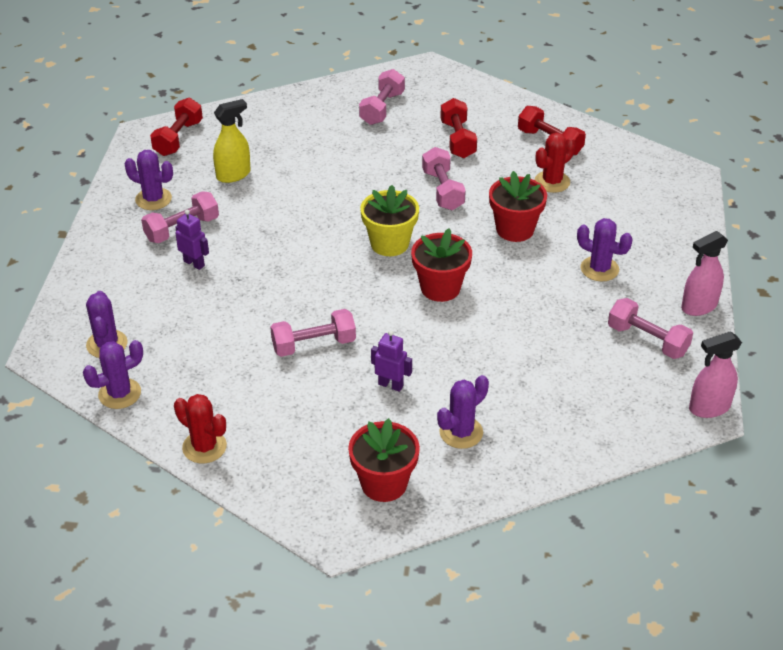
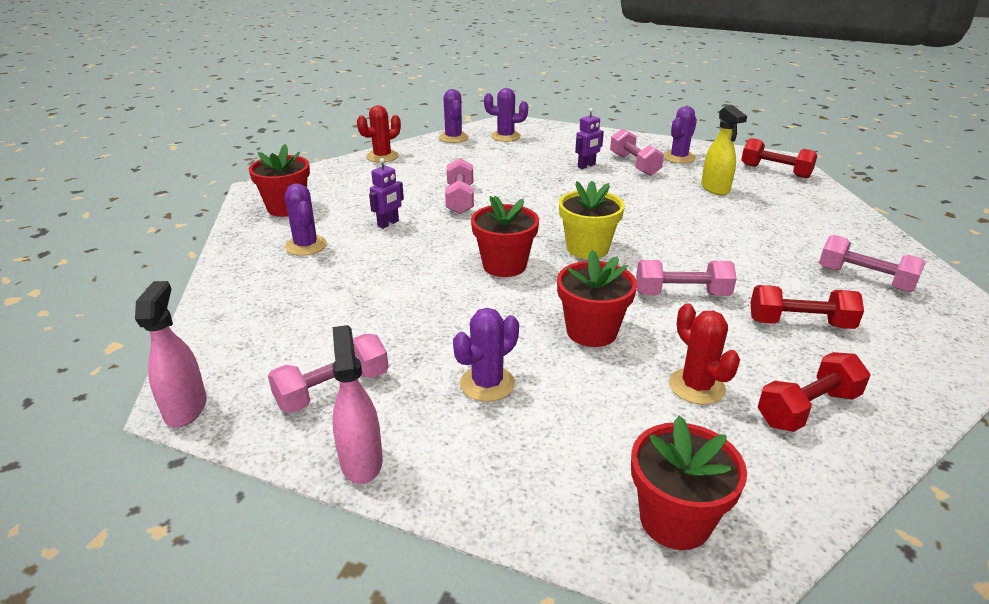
camera: 105 degrees right, 10 degrees down
(664, 187) = (675, 520): none -> red flower pot

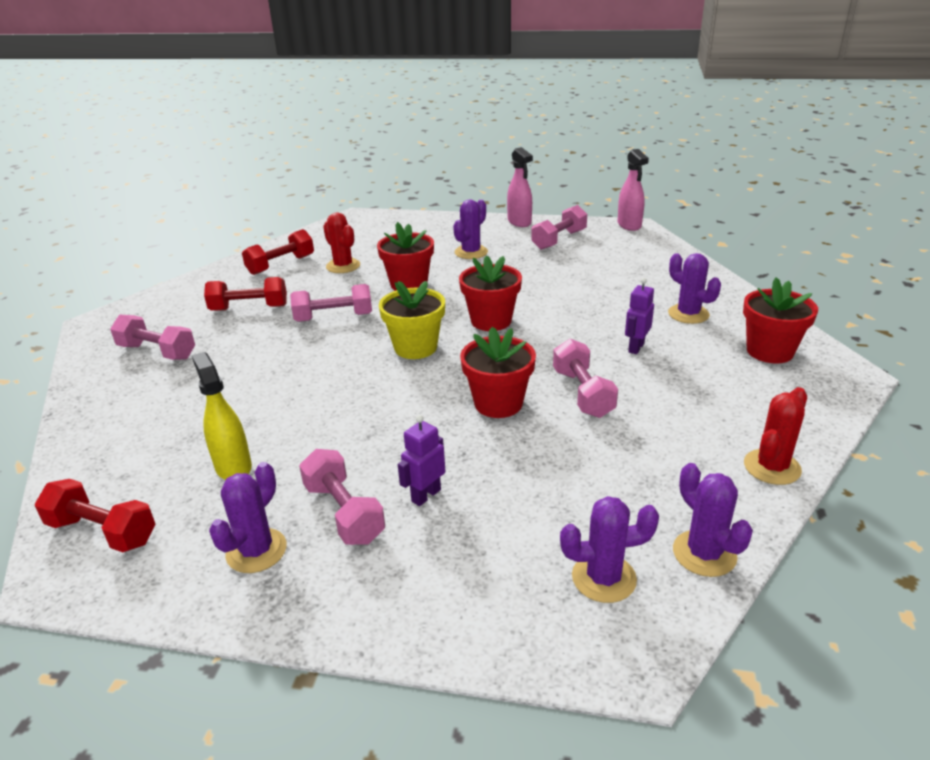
camera: 170 degrees right, 0 degrees up
(675, 520) = (369, 225): red flower pot -> red flower pot (498, 403)

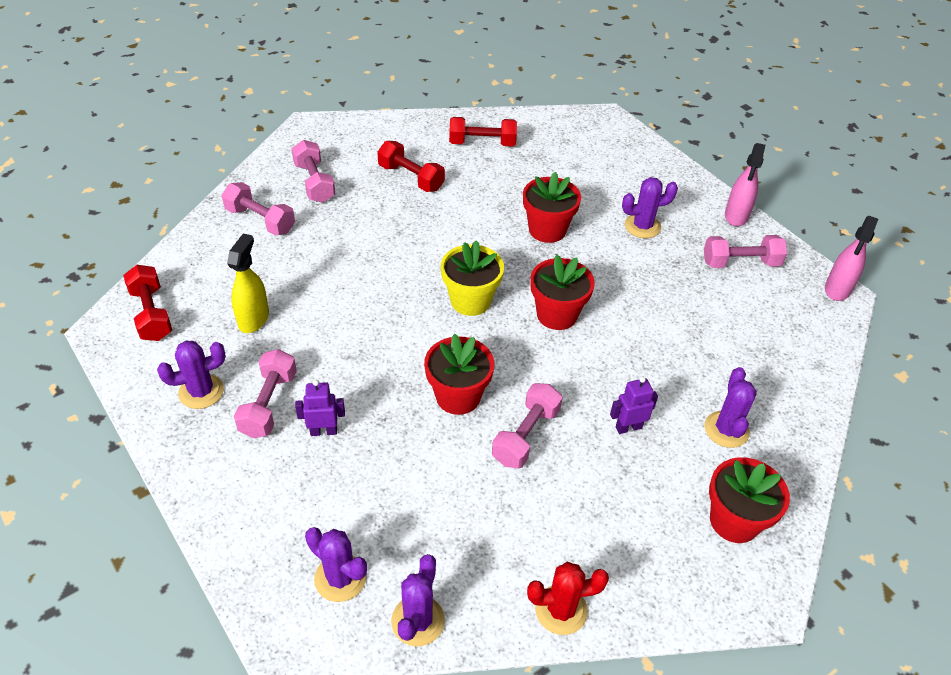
camera: 40 degrees right, 15 degrees up
(334, 317) = (453, 228): pink dumbbell -> pink dumbbell (260, 220)
(343, 266) = (524, 175): red cactus -> none

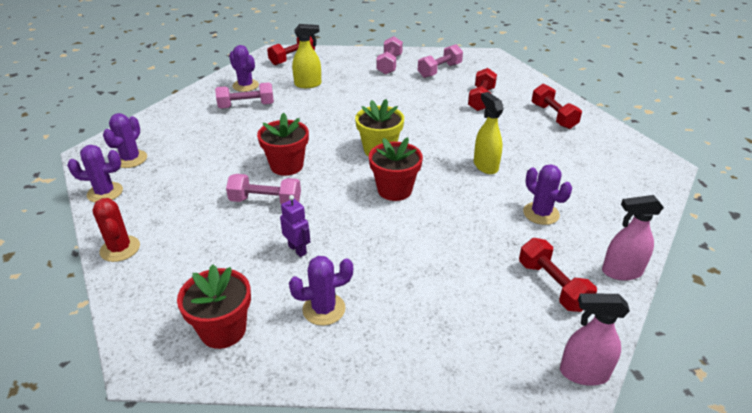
camera: 70 degrees right, 10 degrees down
(323, 431) = (234, 127): purple robot -> none
(547, 230) = (485, 166): red flower pot -> yellow spray bottle
(740, 263) = (552, 286): pink dumbbell -> red dumbbell

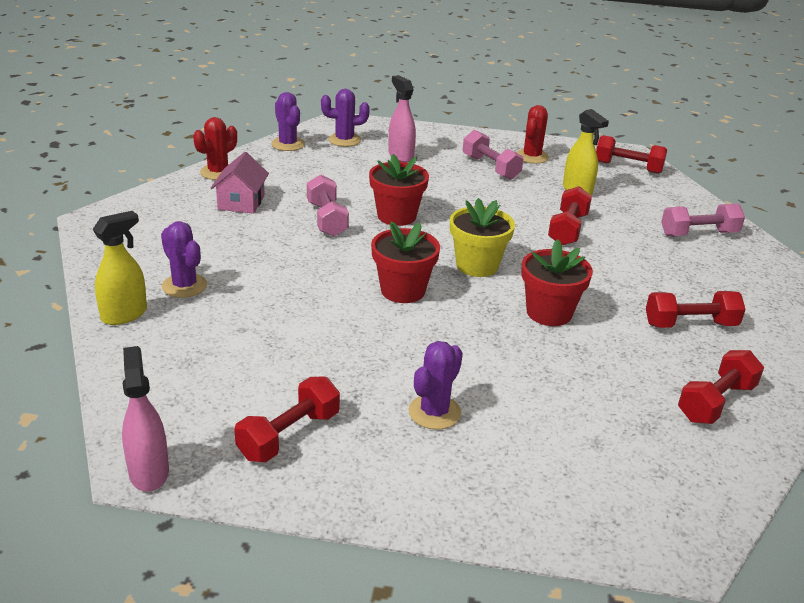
camera: 65 degrees right, 5 degrees down
(195, 245) = (241, 202): none -> pink house
(223, 330) = (139, 243): red flower pot -> red flower pot (549, 313)
(245, 86) = (532, 157): purple cactus -> red cactus
(297, 249) = (262, 253): purple robot -> none
(355, 103) = (567, 229): none -> red dumbbell
(439, 70) = (734, 276): pink dumbbell -> none
(485, 166) = (511, 351): yellow spray bottle -> yellow spray bottle (124, 314)
(621, 272) = (349, 499): pink spray bottle -> pink spray bottle (400, 156)

